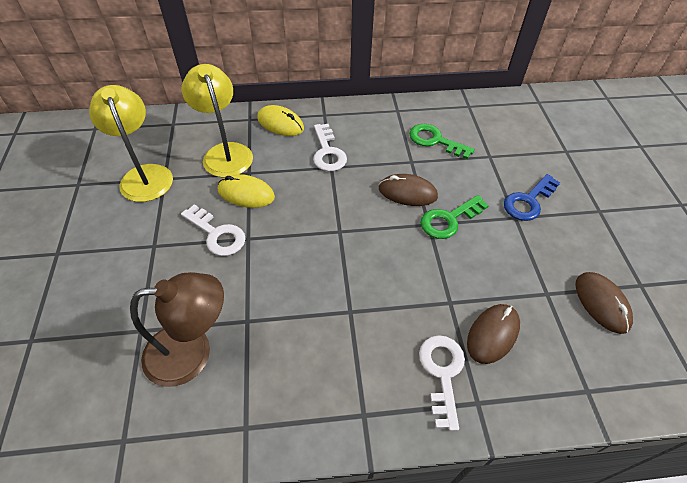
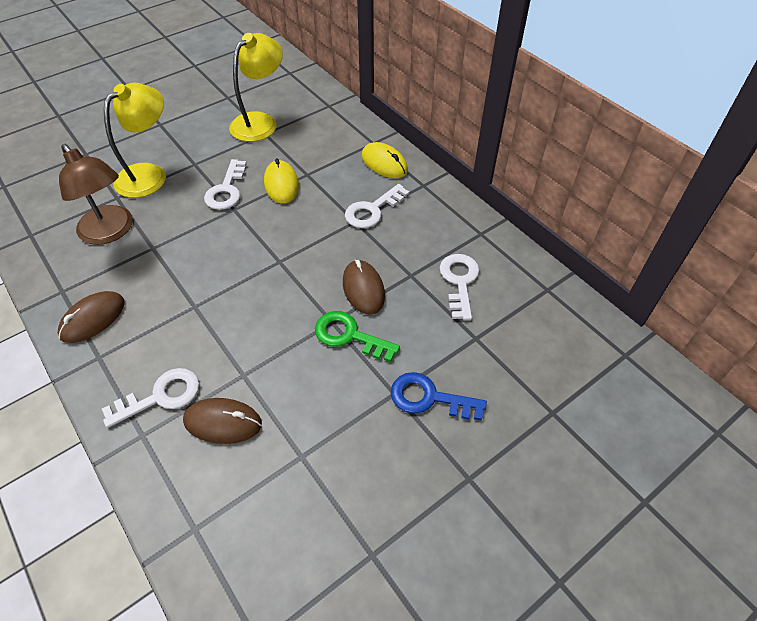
camera: 60 degrees right, 0 degrees up
(225, 152) = (319, 149): yellow lamp -> yellow lamp (149, 174)
(280, 123) = (384, 163): yellow mouse -> yellow mouse turned 45 degrees counterclockwise
(435, 141) = (459, 281): green key -> white key
(601, 303) = (318, 515): brown mouse -> brown mouse (93, 319)

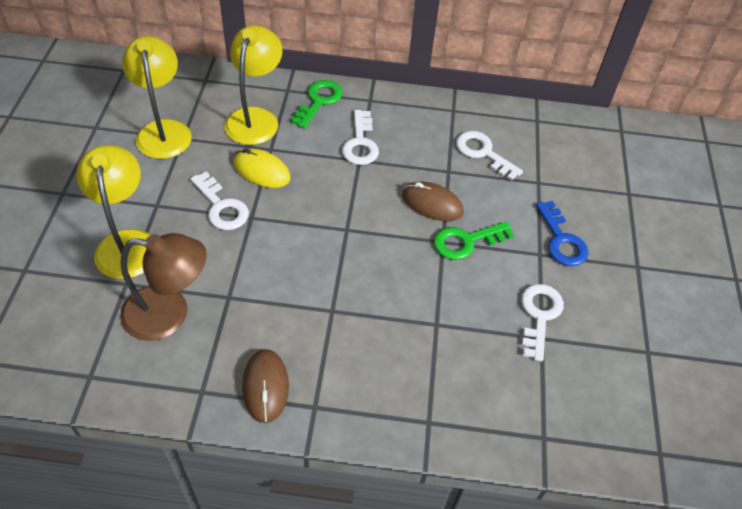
camera: 50 degrees left, 0 degrees up
(161, 396) = (403, 388): white key -> white key (539, 316)
(223, 422) = (468, 364): brown mouse -> none
(325, 148) = (255, 118): none -> yellow lamp
(384, 163) = (319, 101): yellow mouse -> green key
(429, 398) = (561, 240): blue key -> blue key turned 75 degrees counterclockwise

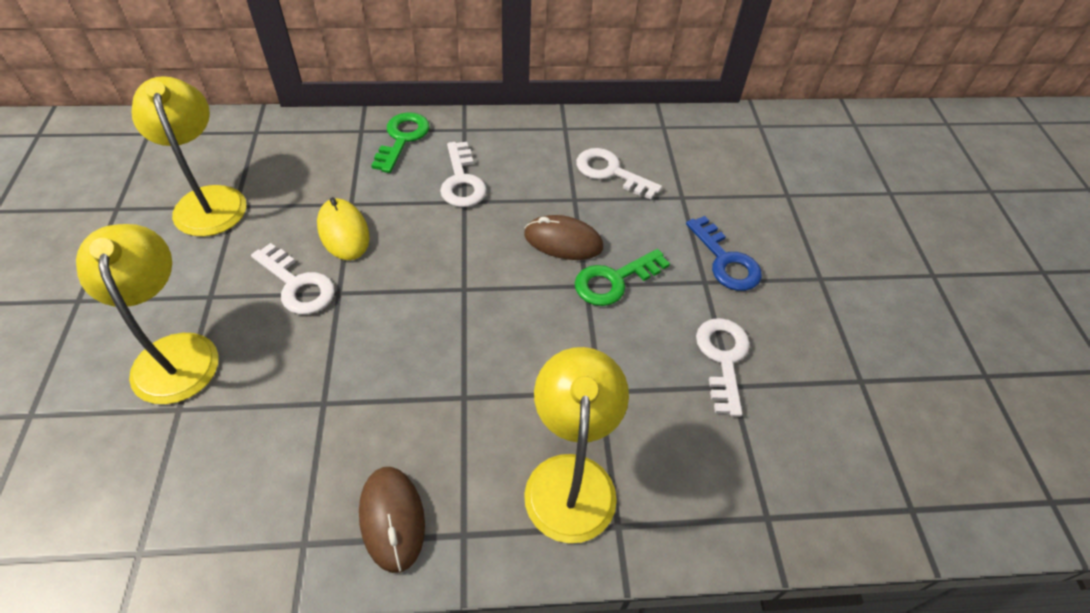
camera: 10 degrees left, 0 degrees up
(169, 314) = (244, 441): brown lamp -> none
(255, 118) = (326, 169): yellow lamp -> yellow lamp (571, 477)
(262, 171) = (343, 232): yellow mouse -> yellow mouse turned 45 degrees clockwise

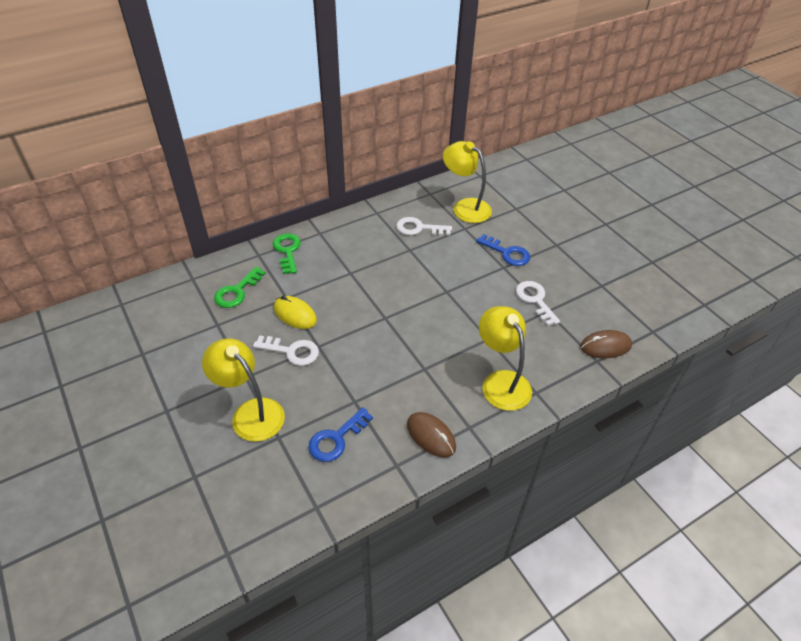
camera: 25 degrees left, 5 degrees down
(208, 200) = (198, 327): yellow lamp -> yellow lamp (465, 207)
(252, 452) = (336, 439): none -> blue key
(462, 181) = (341, 262): white key -> none
(563, 241) = (419, 274): brown mouse -> brown mouse (605, 346)
(614, 280) = (459, 283): green key -> green key (237, 291)

